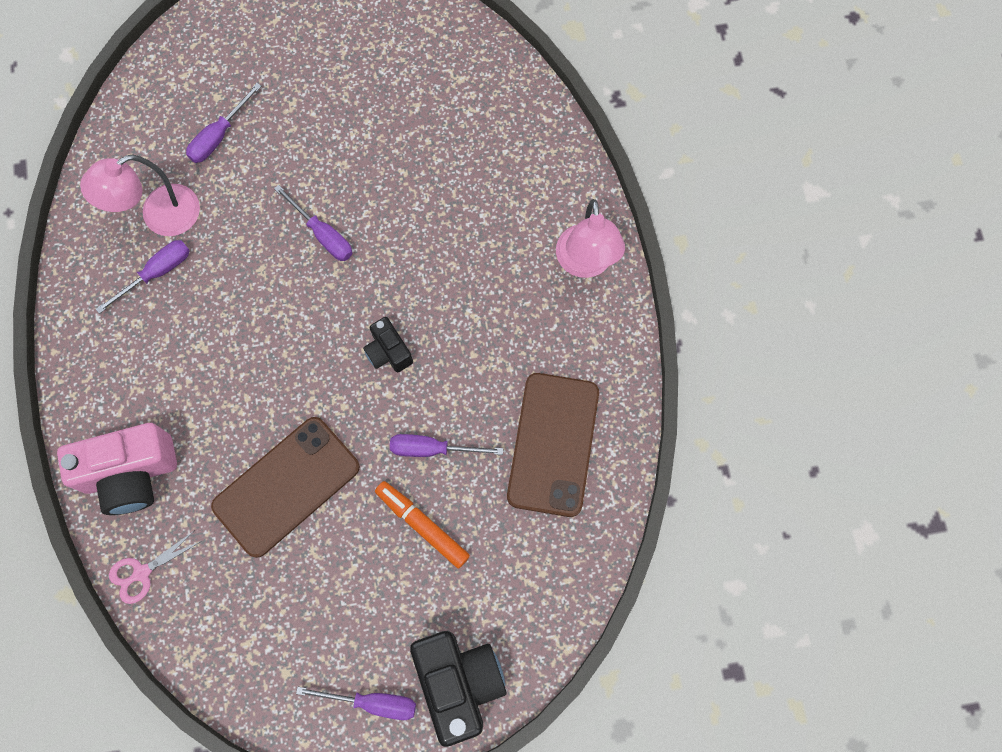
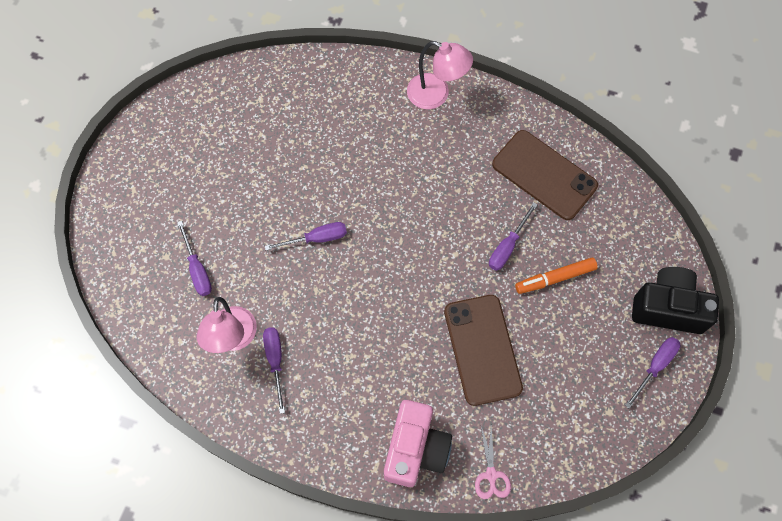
camera: 60 degrees left, 5 degrees down
(388, 352) = (425, 239): black camera -> none

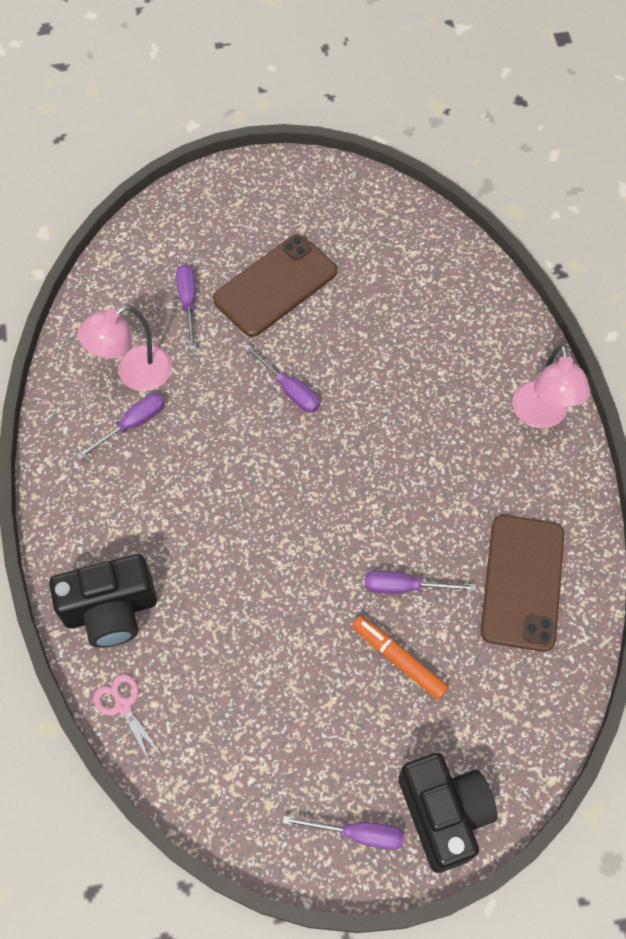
camera: 60 degrees right, 5 degrees down
(197, 269) = (188, 302): purple screwdriver -> purple screwdriver turned 135 degrees clockwise
(415, 449) = (111, 610): pink camera -> black camera
(482, 349) = (263, 622): brown phone -> brown phone (275, 285)
(491, 475) = (123, 705): pink scissors -> pink scissors turned 90 degrees clockwise

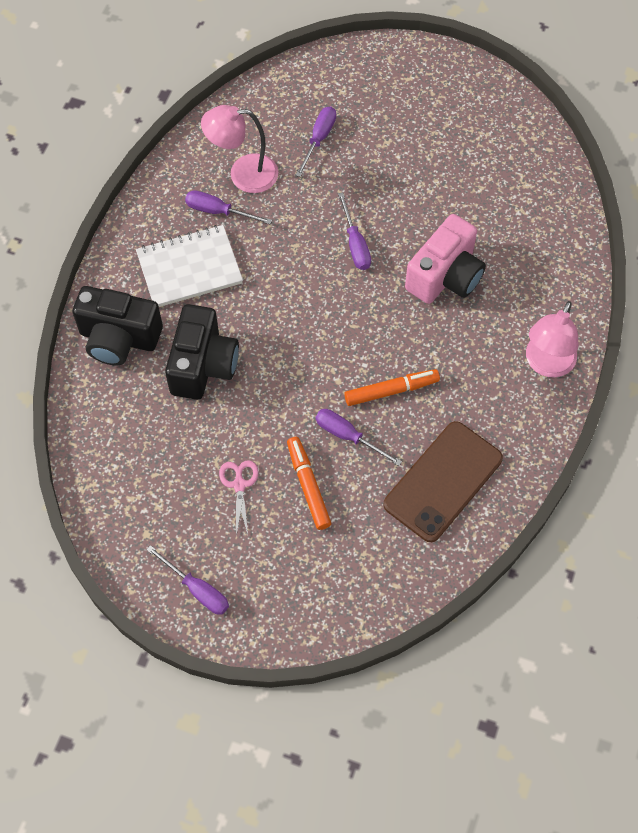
camera: 30 degrees right, 0 degrees up
(123, 705) = (86, 409): pink scissors -> pink scissors (239, 484)
(132, 424) = (218, 211): purple screwdriver -> purple screwdriver turned 150 degrees counterclockwise
(139, 498) = (189, 268): none -> white notebook
(275, 285) = (396, 158): brown phone -> none
(395, 378) = (445, 276): none -> pink camera
(416, 518) = (391, 390): none -> orange marker
(444, 813) = (269, 611): black camera -> black camera (203, 365)

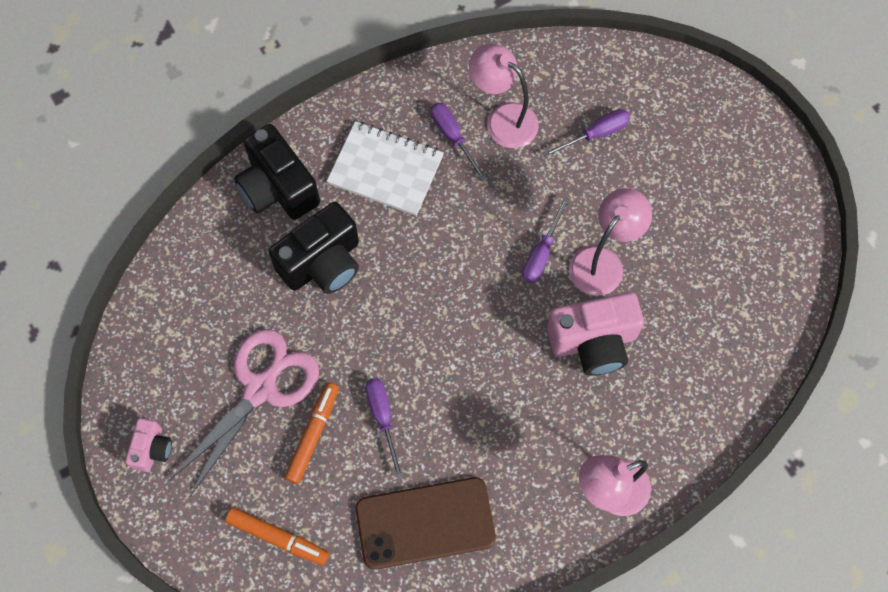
camera: 40 degrees right, 5 degrees up
(197, 589) = (152, 449): purple screwdriver -> pink camera
(239, 484) = (260, 388): pink scissors -> pink scissors, size x2.13
(391, 390) = (454, 408): orange marker -> orange marker (278, 538)
(402, 219) = (603, 261): none -> pink lamp

